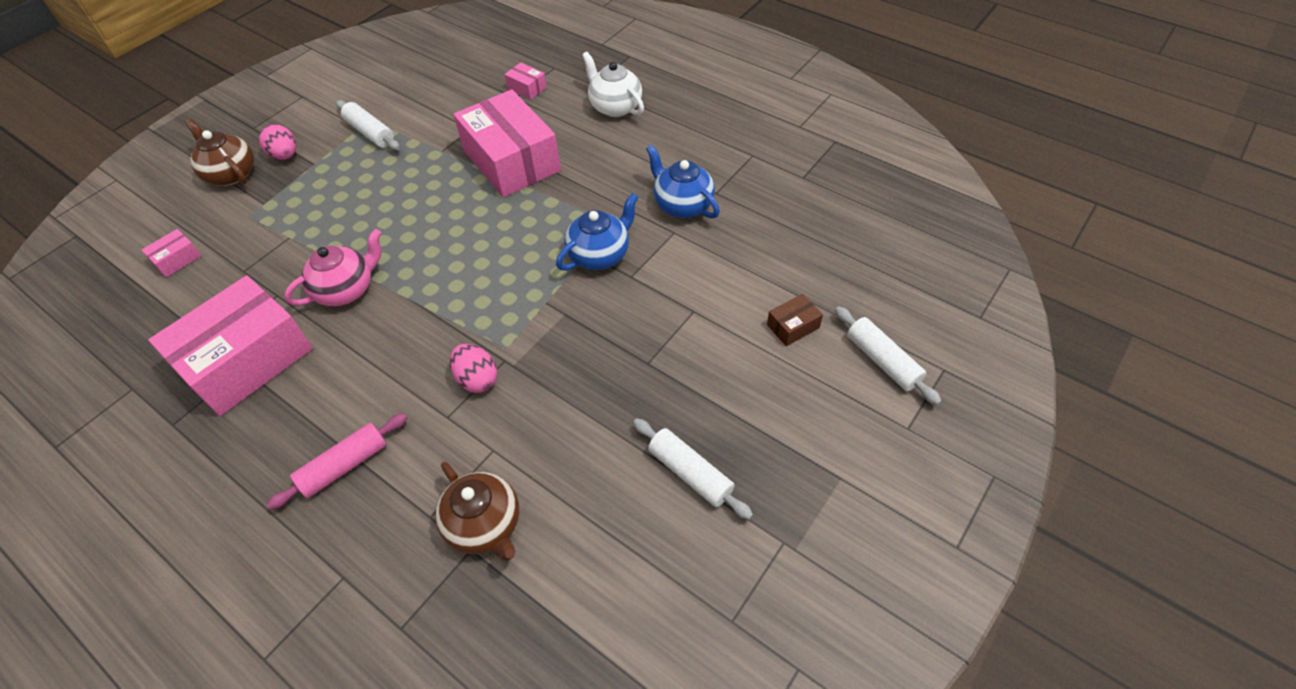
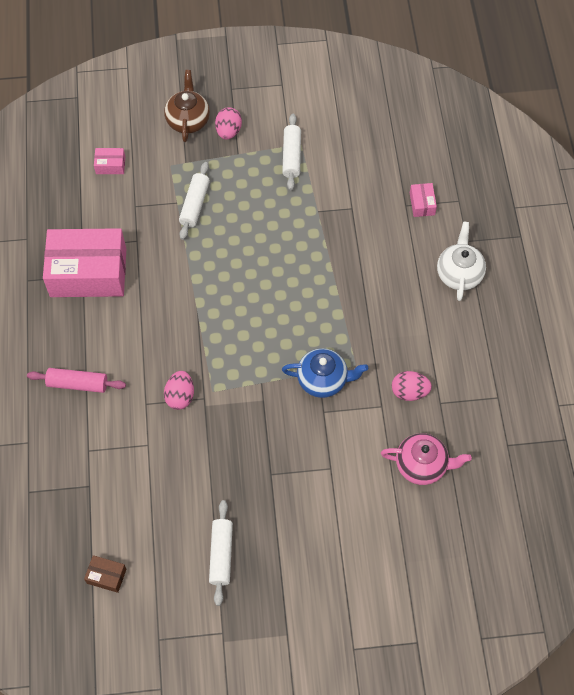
camera: 45 degrees right, 10 degrees up
(346, 289) = (172, 271): pink teapot -> pink teapot (422, 465)
(485, 525) = (106, 480): brown teapot -> none
(512, 160) = (349, 259): pink box -> none
(682, 205) = (409, 392): blue teapot -> pink egg
(793, 326) = (371, 533): brown box -> brown box (106, 576)
(882, 361) = (391, 603): white rolling pin -> white rolling pin (194, 205)

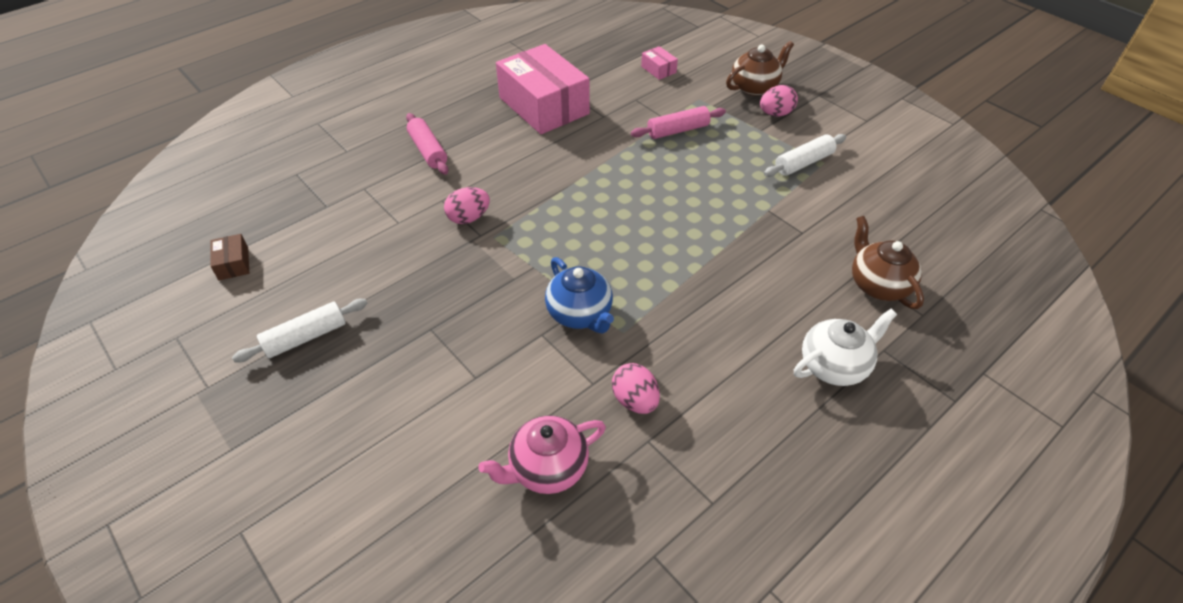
camera: 55 degrees right, 15 degrees down
(194, 205) = (678, 130): white rolling pin -> pink rolling pin
(422, 204) = (878, 285): pink box -> brown teapot
(422, 465) = (547, 468): pink teapot -> pink teapot turned 90 degrees clockwise

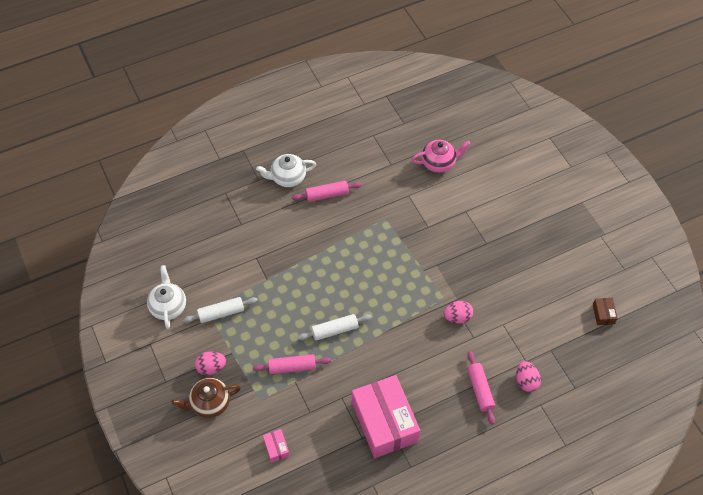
camera: 165 degrees left, 10 degrees up
(305, 337) = (553, 253): white rolling pin -> white rolling pin (335, 330)
(580, 314) = (404, 234): blue teapot -> none
(635, 400) = (391, 183): pink egg -> pink egg (526, 381)
(745, 350) = (327, 195): none -> pink rolling pin
(877, 157) = (168, 306): none -> white teapot
(878, 285) = (236, 214): brown teapot -> none

